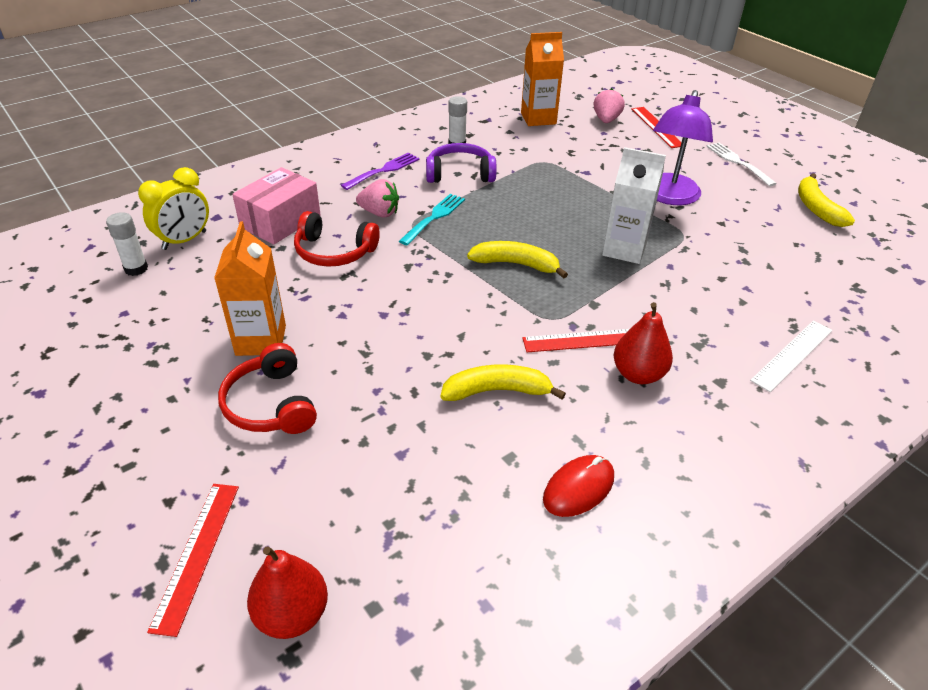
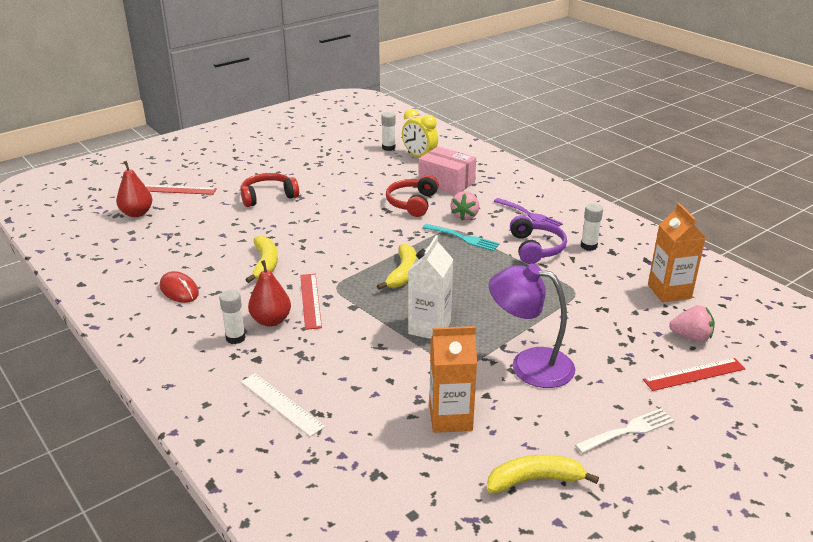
camera: 90 degrees right, 10 degrees down
(261, 340) = (321, 189): orange carton -> orange carton (450, 418)
(684, 406) = (235, 338): none -> white glue stick

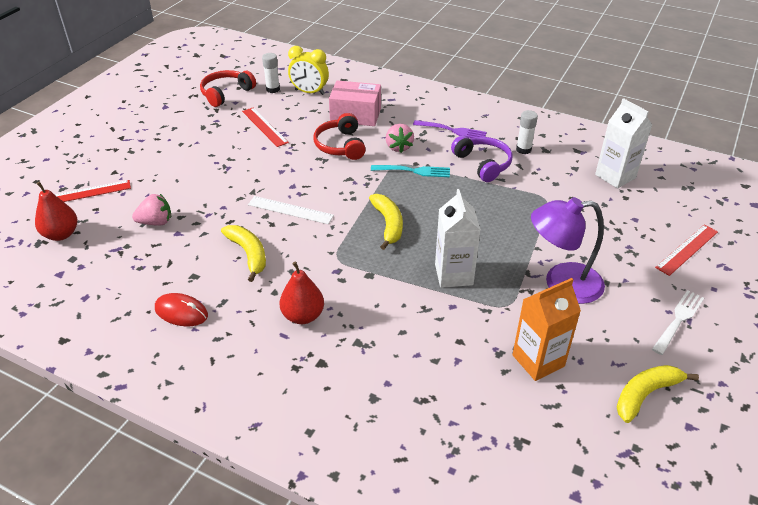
camera: 25 degrees left, 10 degrees up
(235, 338) = (282, 347): white glue stick -> none
(268, 196) = (192, 175): red headphones -> red headphones (226, 93)
(281, 404) = (382, 403): white ruler -> white ruler (290, 210)
(310, 300) = (324, 281): red ruler -> red ruler (264, 126)
(669, 291) = (615, 176): orange carton -> white carton
(691, 337) = (661, 215): pink strawberry -> pink strawberry (156, 222)

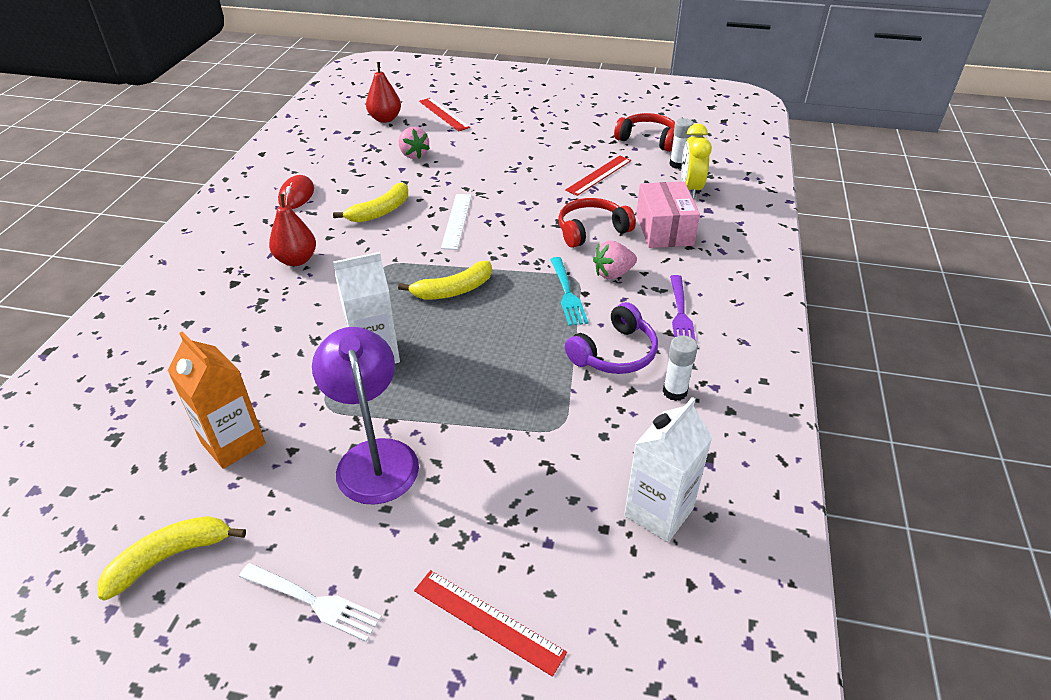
camera: 75 degrees right, 0 degrees up
(645, 395) = (170, 557): yellow banana -> yellow banana turned 75 degrees counterclockwise

